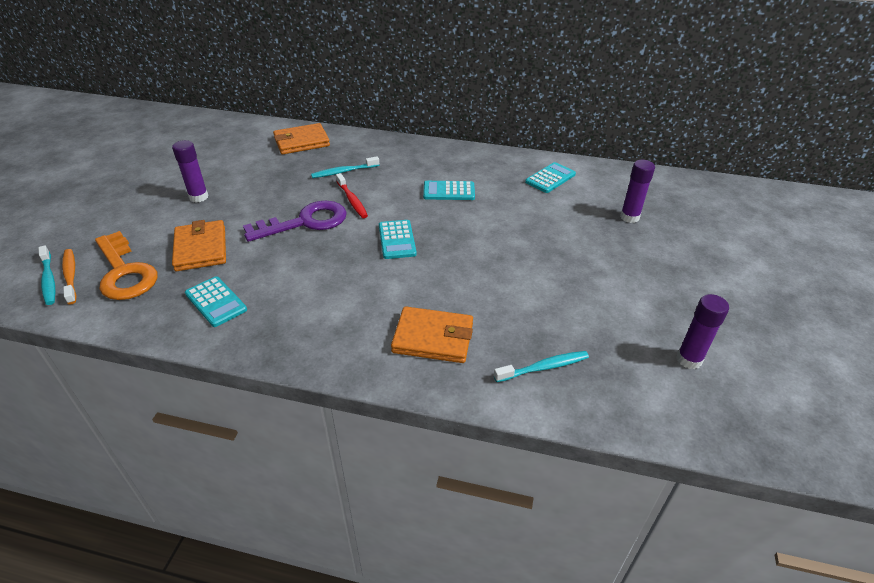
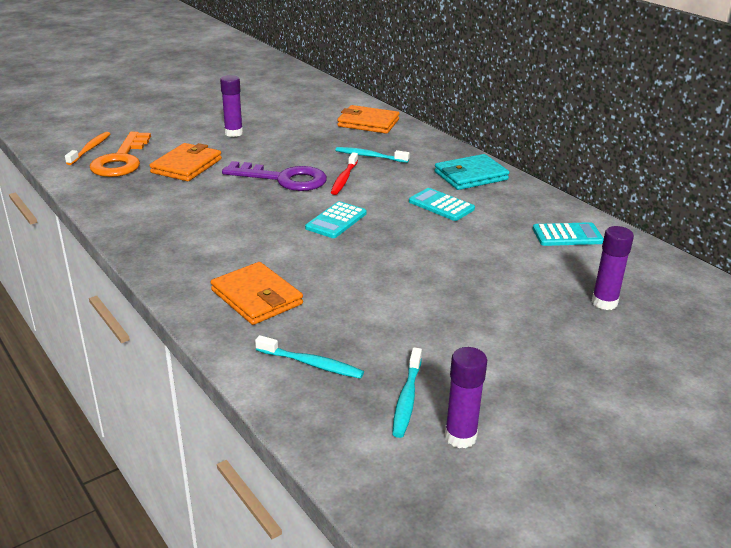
camera: 40 degrees right, 10 degrees down
(49, 280) = (76, 146): turquoise toothbrush -> turquoise toothbrush (407, 398)
(216, 302) = (148, 202): turquoise calculator -> none
(435, 158) = (470, 176): none -> turquoise wallet

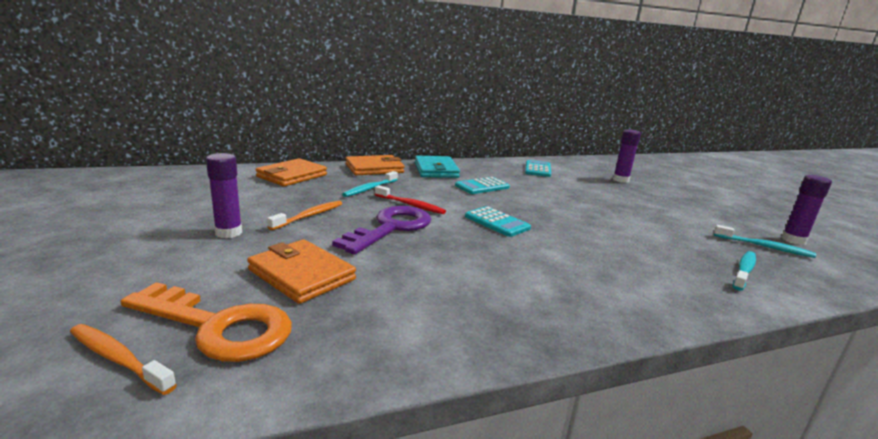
camera: 75 degrees left, 10 degrees down
(256, 297) = (646, 278): orange wallet -> orange wallet (374, 168)
(283, 148) = (309, 216): none -> orange toothbrush

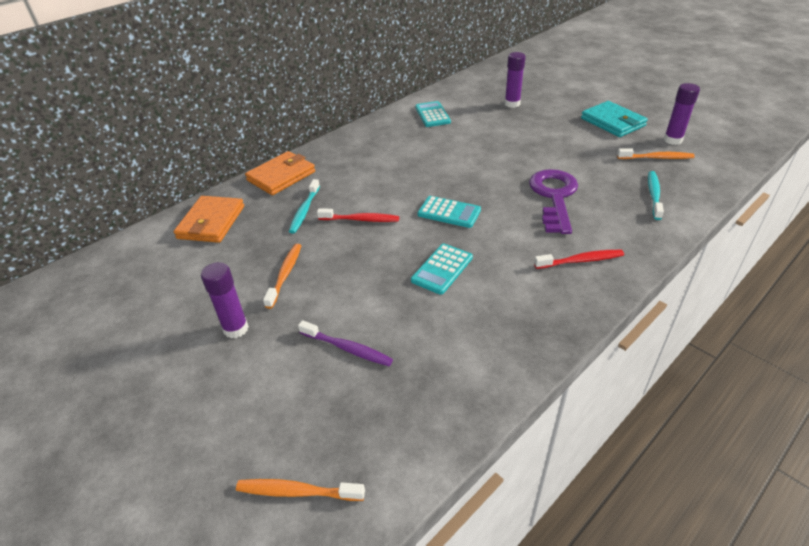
camera: 20 degrees left, 20 degrees up
(217, 327) = (336, 429): orange key -> none
(302, 275) = (347, 348): orange wallet -> purple toothbrush
(391, 228) = (369, 259): purple key -> purple key (554, 197)
(436, 170) = (341, 154): turquoise wallet -> turquoise wallet (612, 122)
(482, 186) = (402, 164): turquoise calculator -> turquoise calculator (442, 269)
(613, 292) = (580, 261): none -> red toothbrush
(764, 247) = (656, 158): turquoise toothbrush -> orange toothbrush

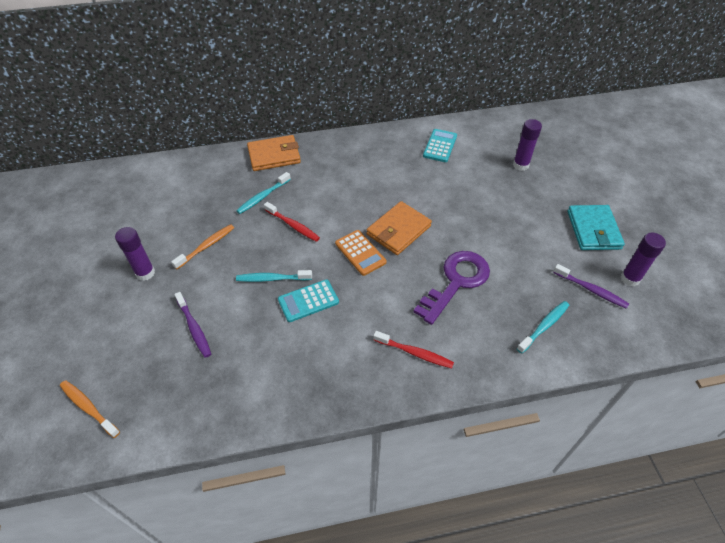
camera: 30 degrees right, 10 degrees up
(211, 222) = (197, 175): orange wallet -> orange wallet (398, 230)
(386, 268) = (272, 278): none -> turquoise toothbrush
(449, 212) = (360, 253): turquoise calculator -> orange calculator
(656, 158) = (591, 290): orange toothbrush -> purple toothbrush

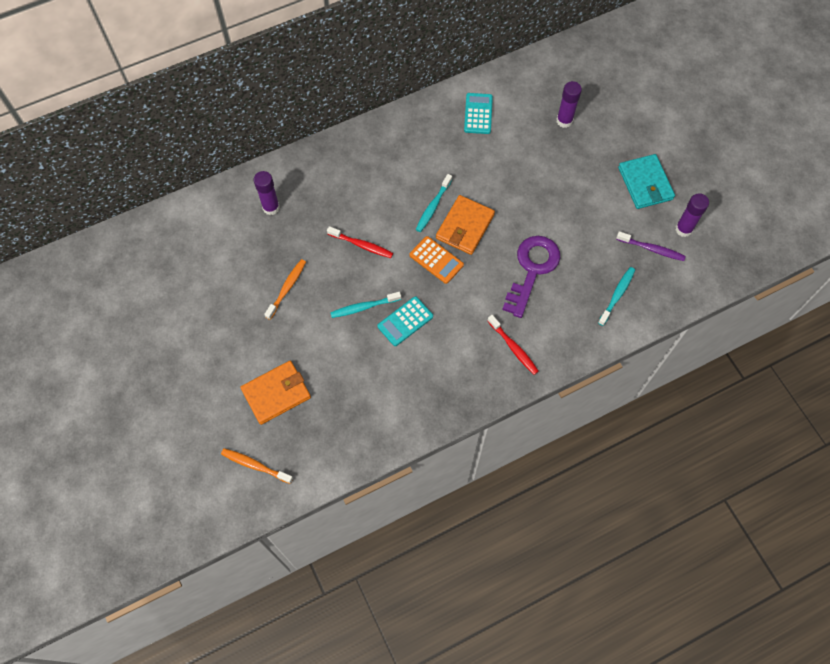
camera: 15 degrees left, 15 degrees up
(145, 273) = (241, 330): purple glue stick -> purple glue stick (271, 207)
(194, 328) = (312, 373): purple toothbrush -> none
(263, 196) = (319, 218): turquoise toothbrush -> turquoise toothbrush (433, 206)
(274, 155) = (310, 165): orange wallet -> orange wallet (276, 393)
(414, 353) = (513, 347): red toothbrush -> red toothbrush turned 45 degrees clockwise

